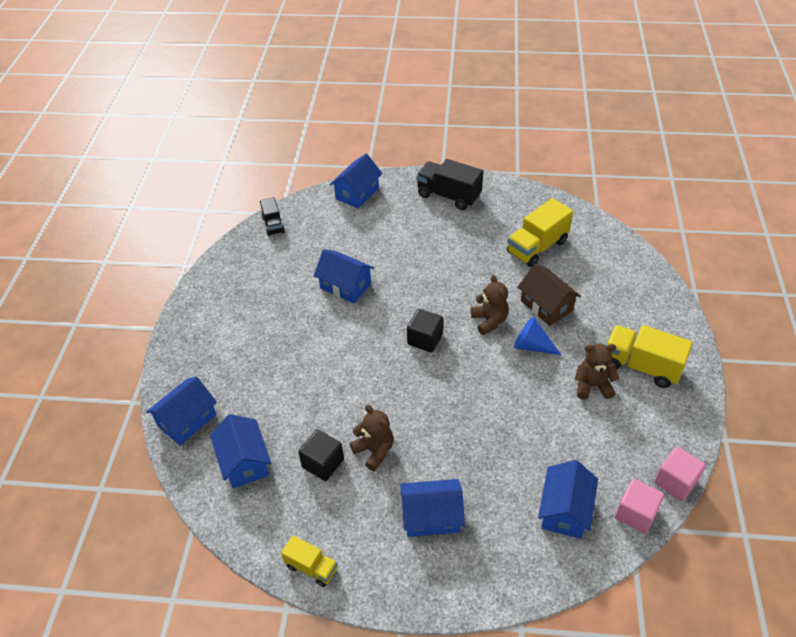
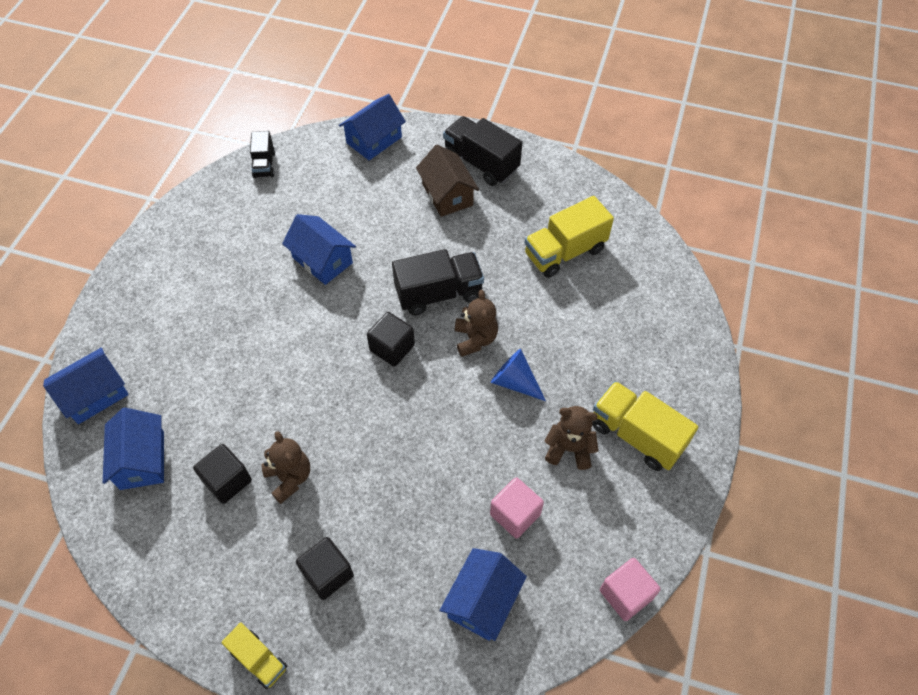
camera: 10 degrees right, 10 degrees up
(311, 567) = (176, 605): yellow truck -> yellow truck (259, 659)
(431, 516) = (327, 574): blue house -> black cube
(448, 293) = (439, 293): none -> black truck
(546, 306) = (549, 332): brown house -> brown house (447, 195)
(635, 514) = (564, 624): pink cube -> pink cube (515, 514)

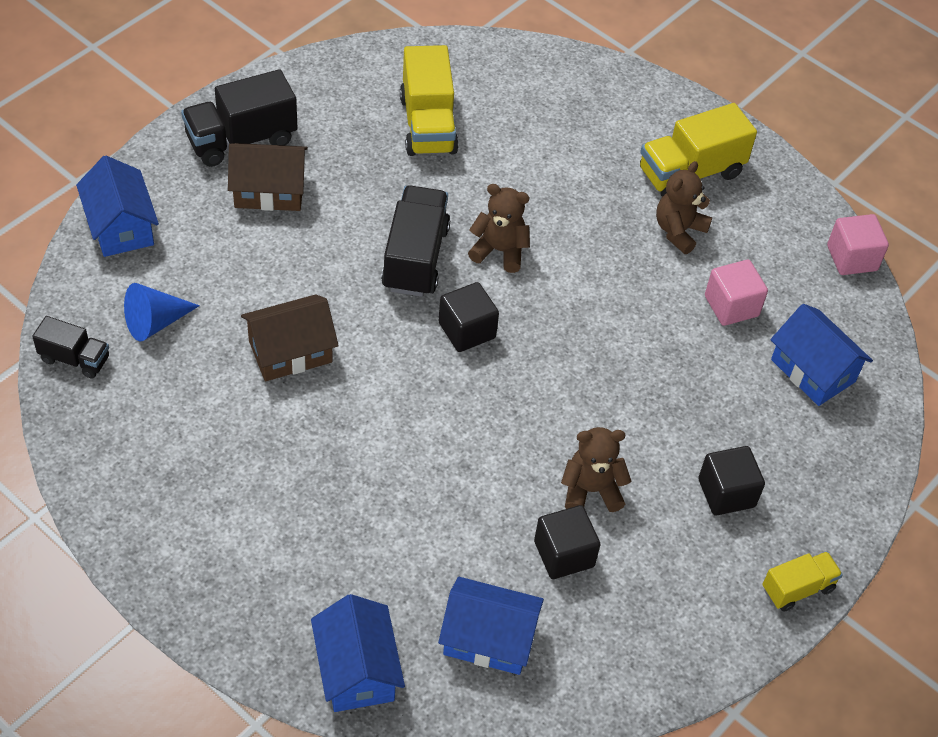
camera: 70 degrees left, 5 degrees down
(322, 260) = (290, 352): blue house -> brown house
(514, 382) = (574, 240): blue cone -> blue cone (155, 322)

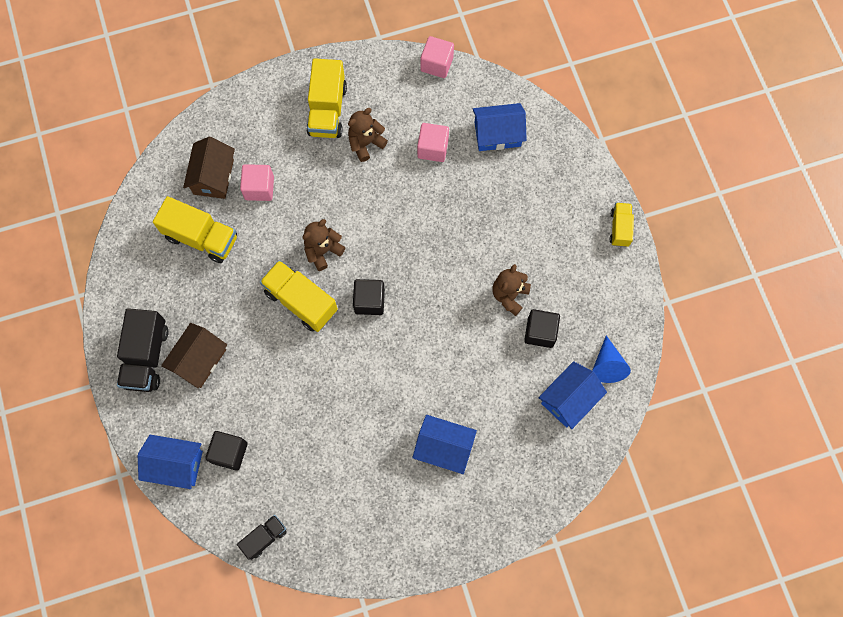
camera: 55 degrees left, 20 degrees up
(155, 322) = (263, 477): blue cone -> blue cone (607, 365)
(290, 352) = (329, 408): brown house -> brown house (213, 177)
(357, 670) = (552, 476): blue house -> blue house (444, 447)
(415, 258) = (301, 301): black truck -> yellow truck
(533, 151) = (259, 188): none -> pink cube
(679, 231) = (365, 143): brown teddy bear -> brown teddy bear turned 75 degrees clockwise
(726, 493) = (547, 227): black cube -> black cube (229, 452)

